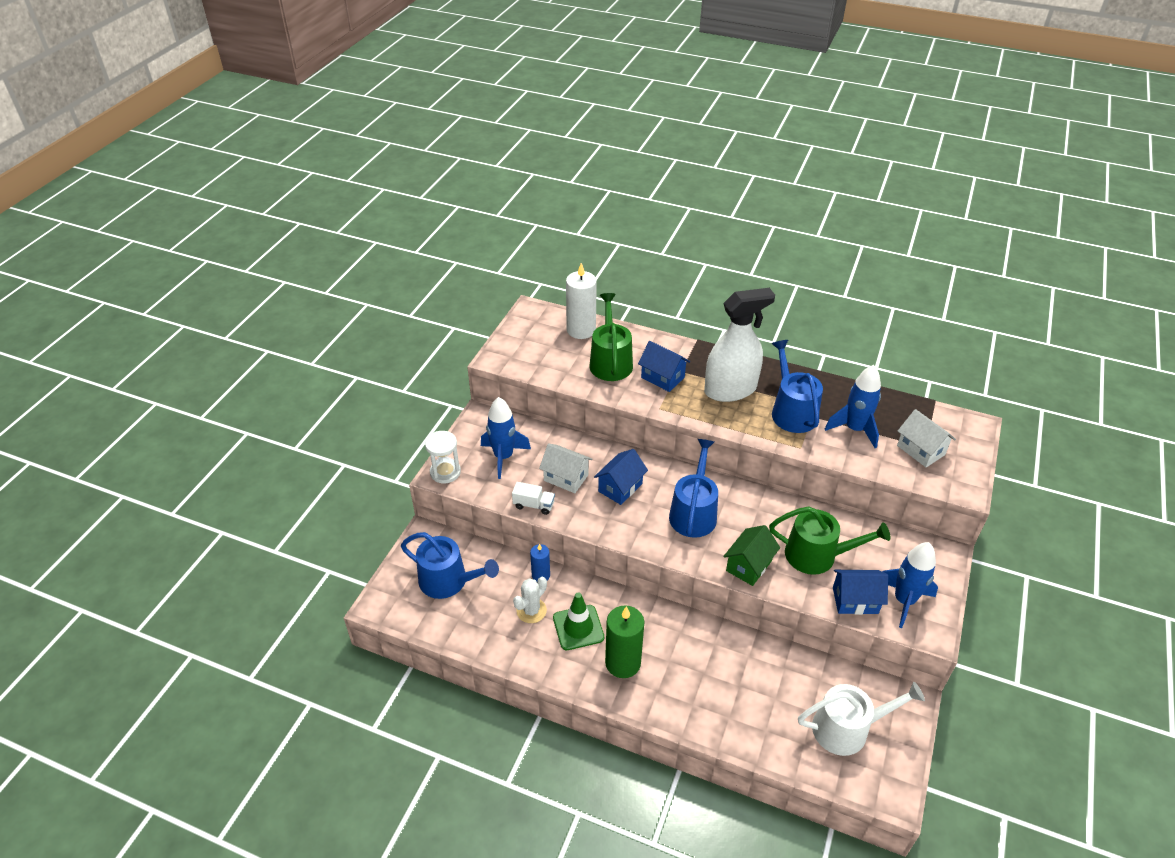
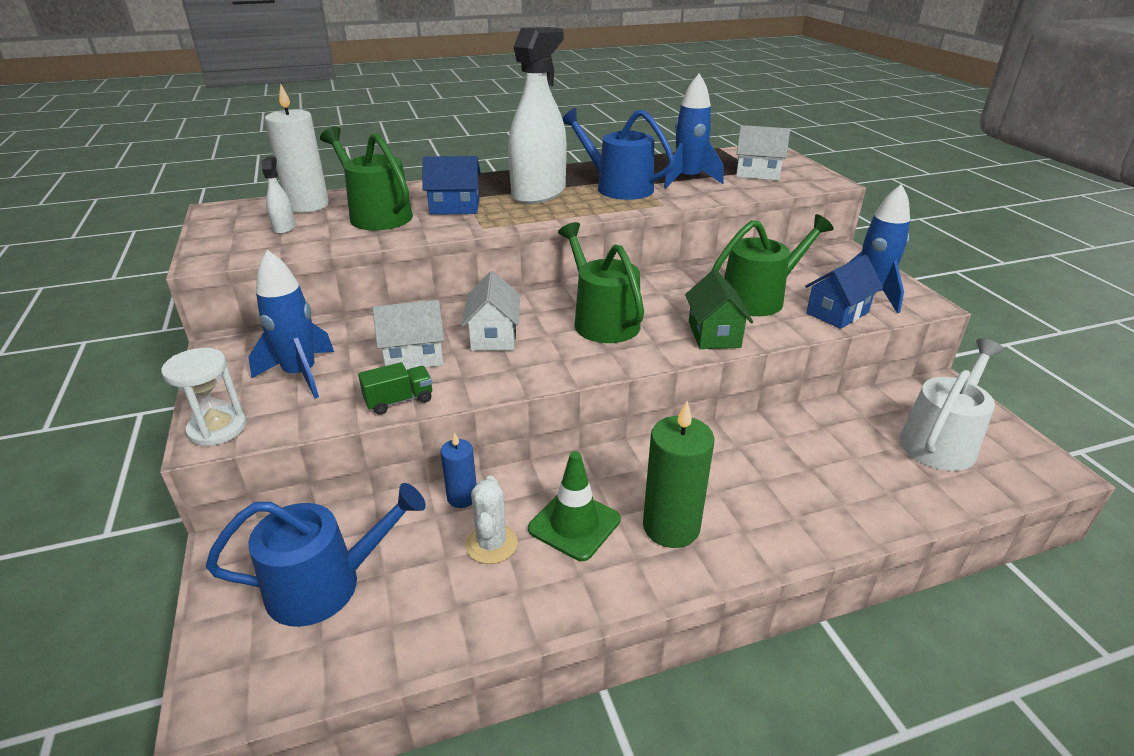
camera: 40 degrees left, 10 degrees down
(534, 505) = (399, 401): white truck -> green truck
(551, 348) = (284, 228): none -> white spray bottle
(620, 487) = (493, 336): blue house -> white house
(693, 513) = (602, 320): blue watering can -> green watering can

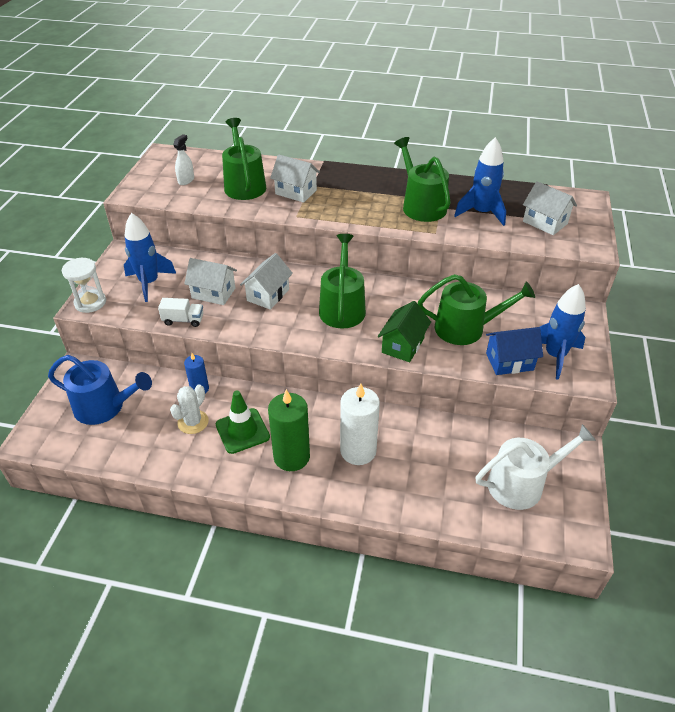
camera: 30 degrees right, 10 degrees up
(308, 205) = (213, 164): white candle -> white candle (358, 451)
(399, 401) = (183, 320): green truck -> white truck
(455, 207) = (296, 192): blue house -> white house
(539, 193) = (361, 195): white spray bottle -> none
(618, 187) = (421, 205): blue watering can -> green watering can

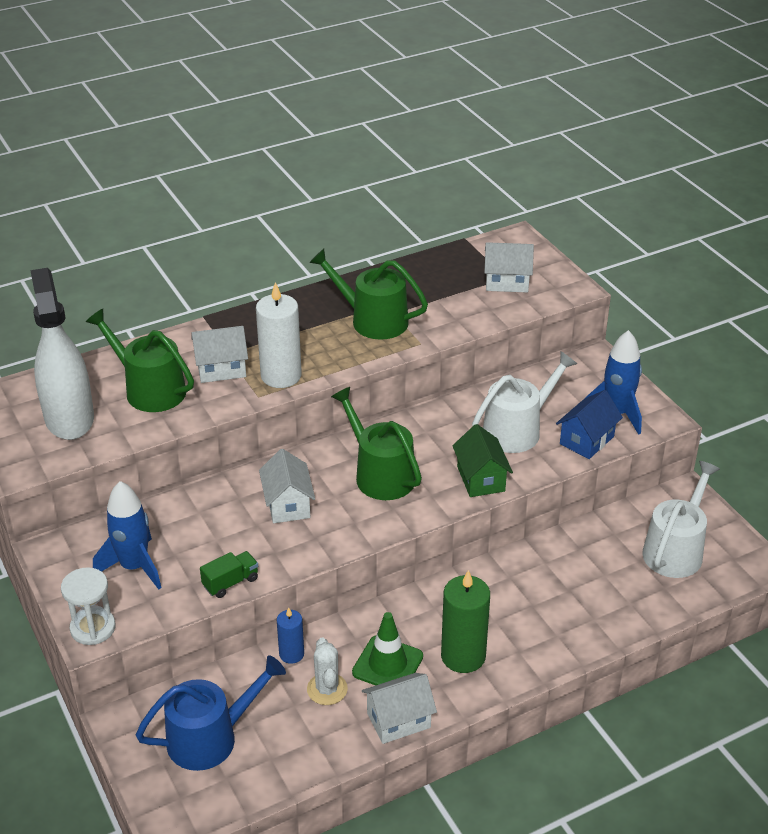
camera: 40 degrees left, 5 degrees down
(183, 320) = (230, 582): white truck -> green truck
(186, 180) = (69, 418): white spray bottle -> white spray bottle, size x2.43
(213, 293) = (225, 536): white house -> white house (398, 720)
(358, 451) = (516, 611): white candle -> white candle (281, 376)
(466, 328) = (517, 430): green watering can -> white watering can
(481, 213) = (439, 300): blue rocket -> none

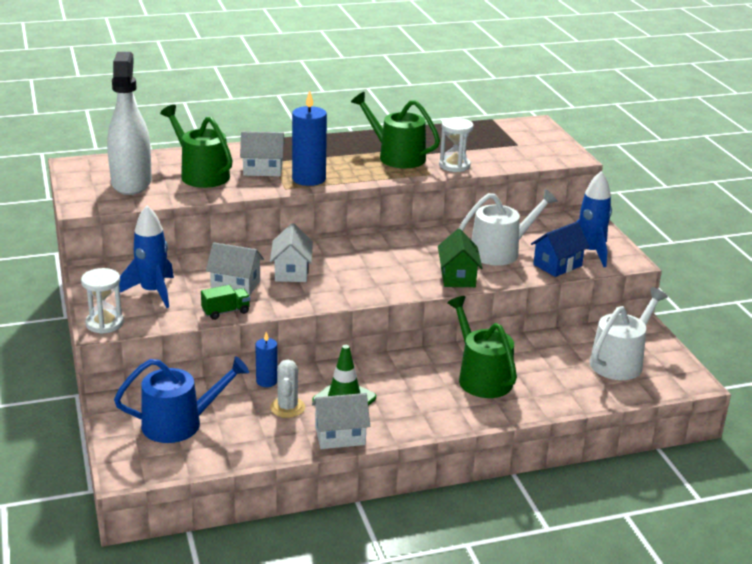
camera: 10 degrees right, 10 degrees down
(281, 376) = (309, 179): white candle -> blue candle
(380, 474) = (374, 264): green watering can -> green watering can (481, 377)
(444, 324) = (454, 165): none -> white hourglass
(463, 656) = (410, 403): green candle -> none
(507, 282) = (517, 147): white house -> white house (235, 285)

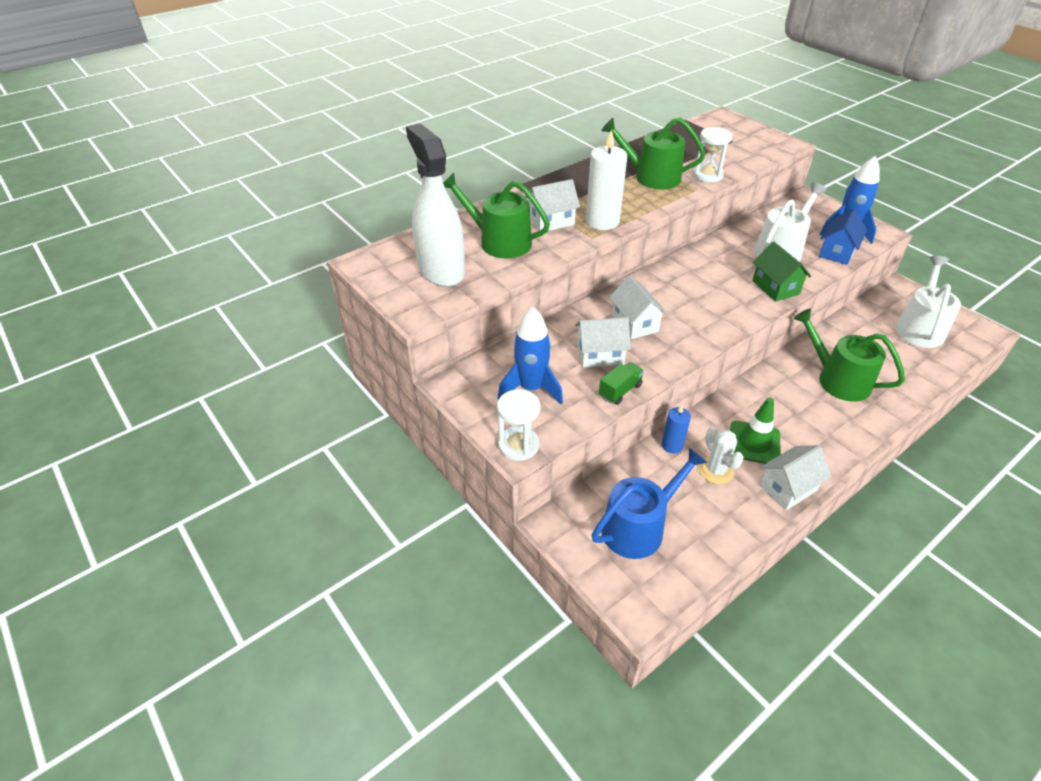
camera: 20 degrees left, 15 degrees up
(309, 179) = (602, 221): blue candle -> white candle

